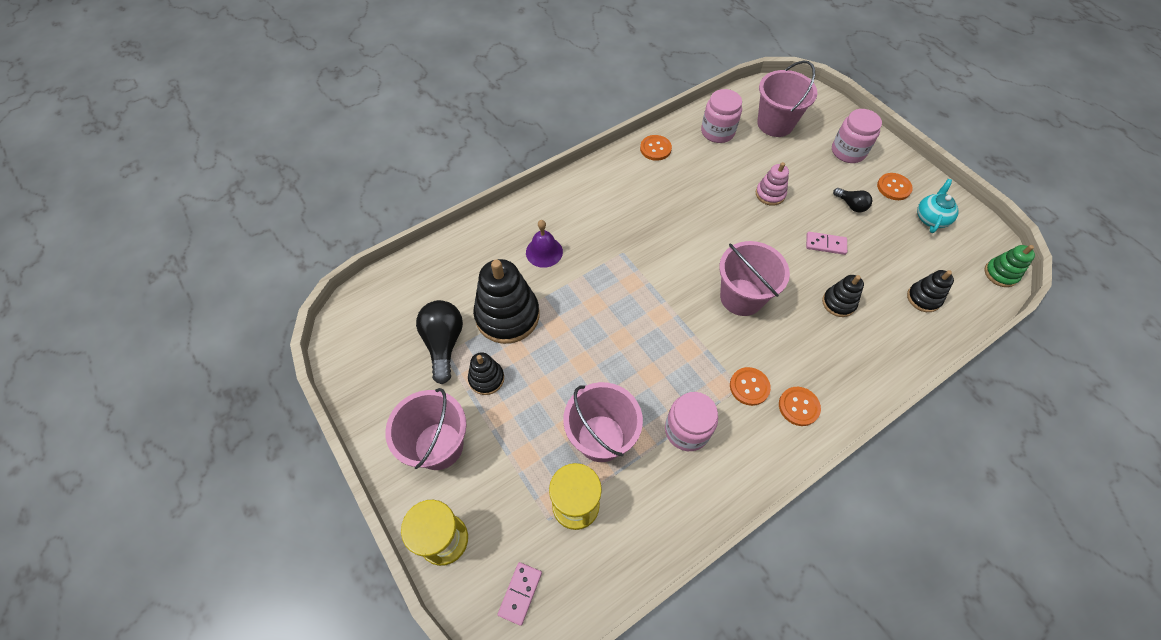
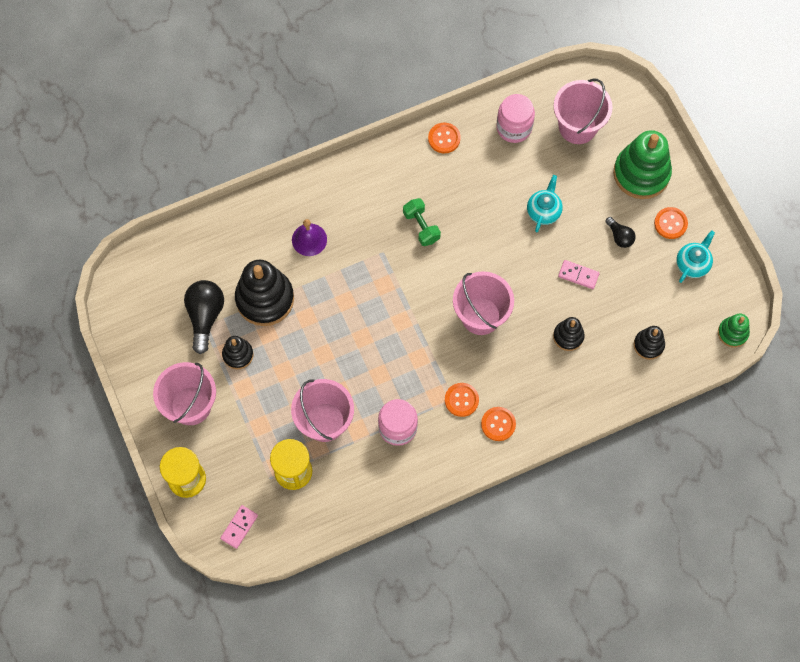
camera: 10 degrees right, 10 degrees up
(655, 224) = (421, 226): none -> green dumbbell
(770, 194) = (543, 211): pink stacking toy -> turquoise teapot
(848, 151) = (641, 173): pink jar -> green stacking toy

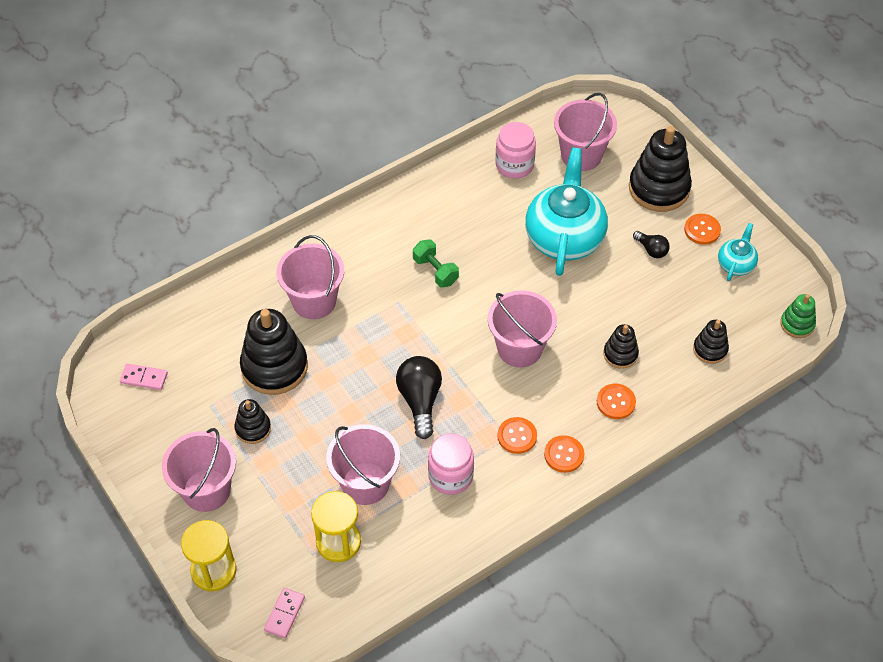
camera: 10 degrees left, 15 degrees down
(205, 316) = (209, 395): black light bulb -> black light bulb (420, 401)
(309, 239) = (314, 301): purple bell -> pink bucket
(444, 138) = (442, 185): orange button -> orange button (616, 402)
(543, 211) = (564, 237): turquoise teapot -> turquoise teapot, size x2.09
(578, 275) = (616, 293): pink domino -> pink domino (144, 378)
(641, 173) = (659, 188): green stacking toy -> black stacking toy

